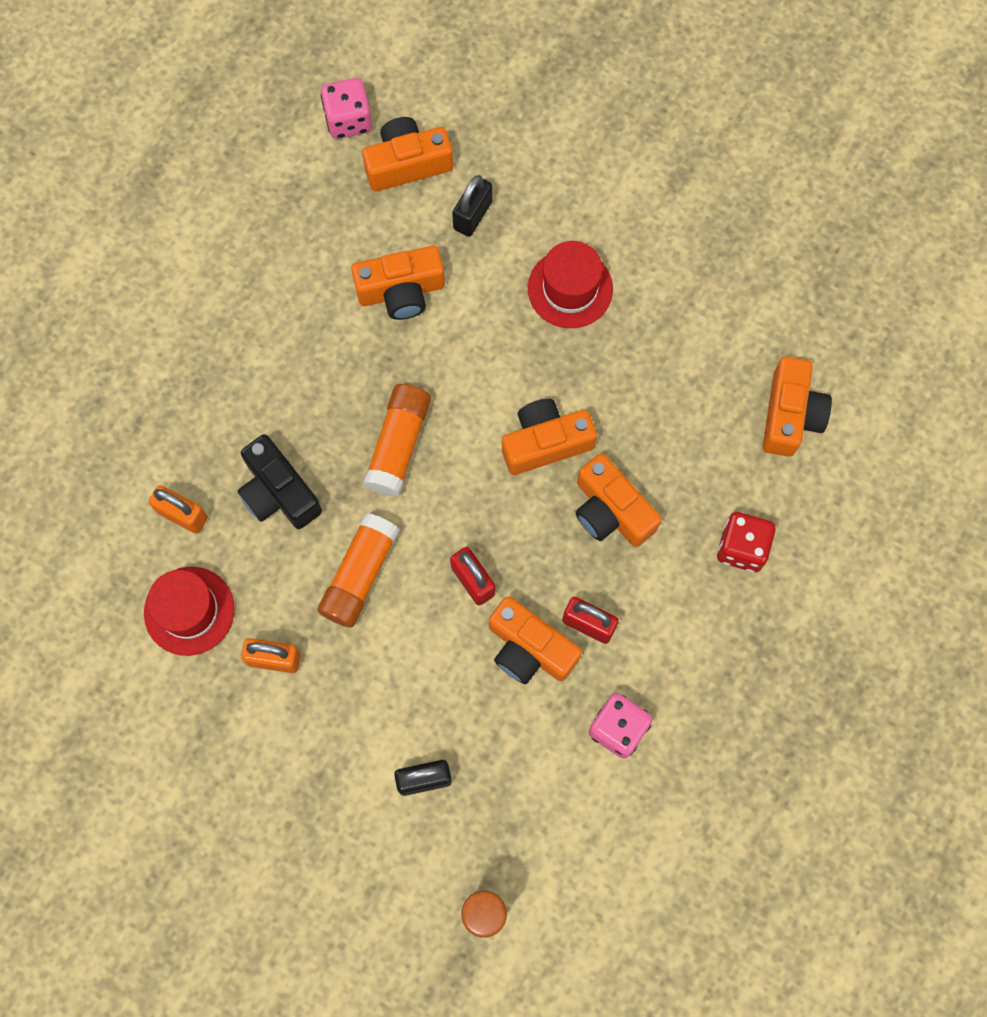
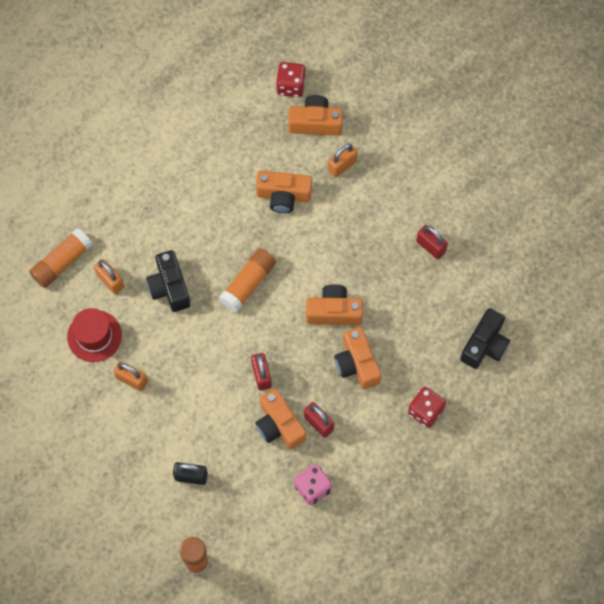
camera: 20 degrees right, 5 degrees down
(348, 120) = (290, 86): pink dice -> red dice
(359, 574) = (198, 349): orange glue stick -> orange glue stick (62, 262)
(472, 215) = (342, 166): black padlock -> orange padlock
(570, 288) = (383, 227): red hat -> none
(652, 293) = (430, 246): none -> red padlock
(790, 415) = (484, 345): orange camera -> black camera

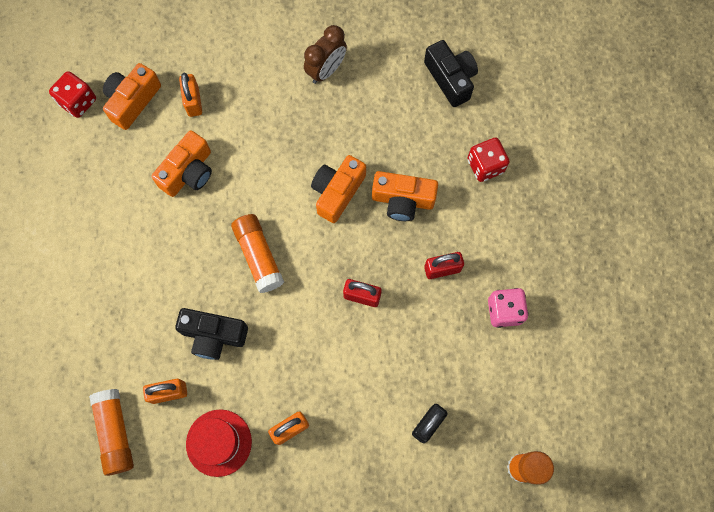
camera: 60 degrees left, 5 degrees up
(279, 425) = (423, 307): orange camera -> none
(430, 246) = (326, 70): red padlock -> brown clock

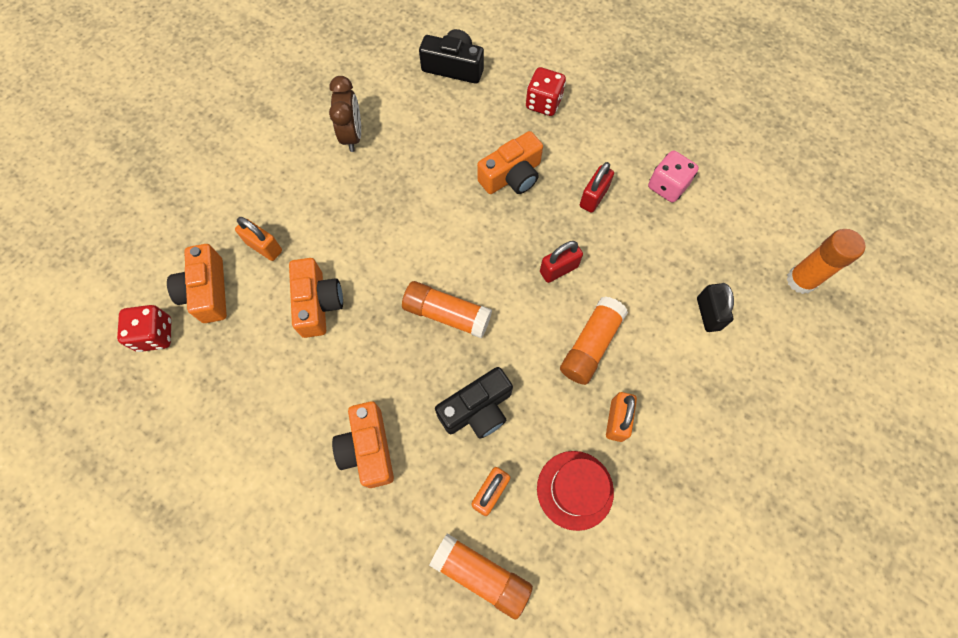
camera: 45 degrees left, 5 degrees down
(327, 366) = (590, 345): none -> orange glue stick
(337, 192) = (457, 213): orange camera -> orange camera (368, 449)

